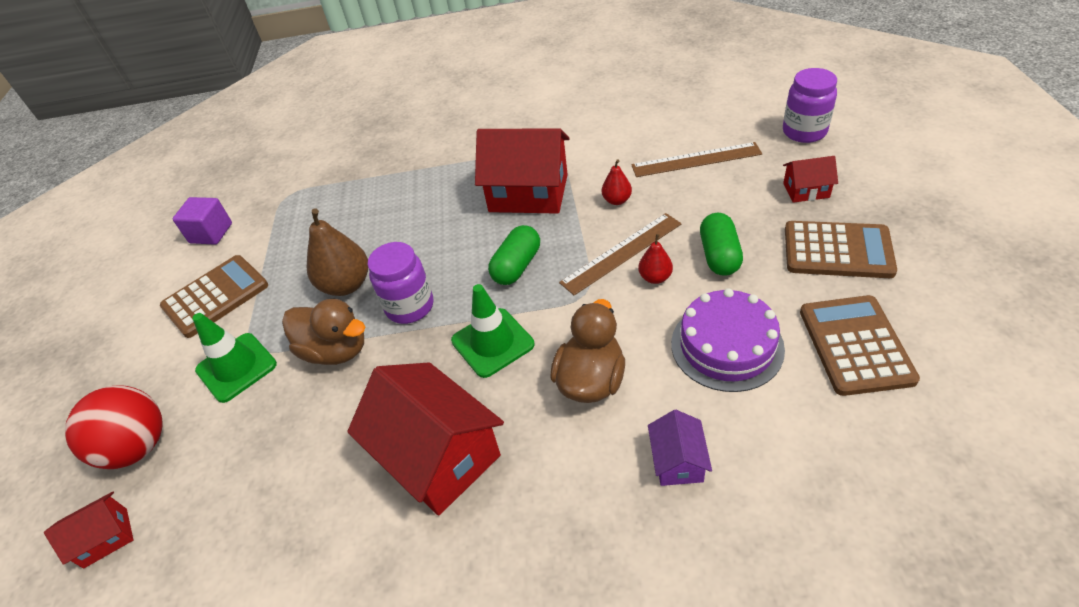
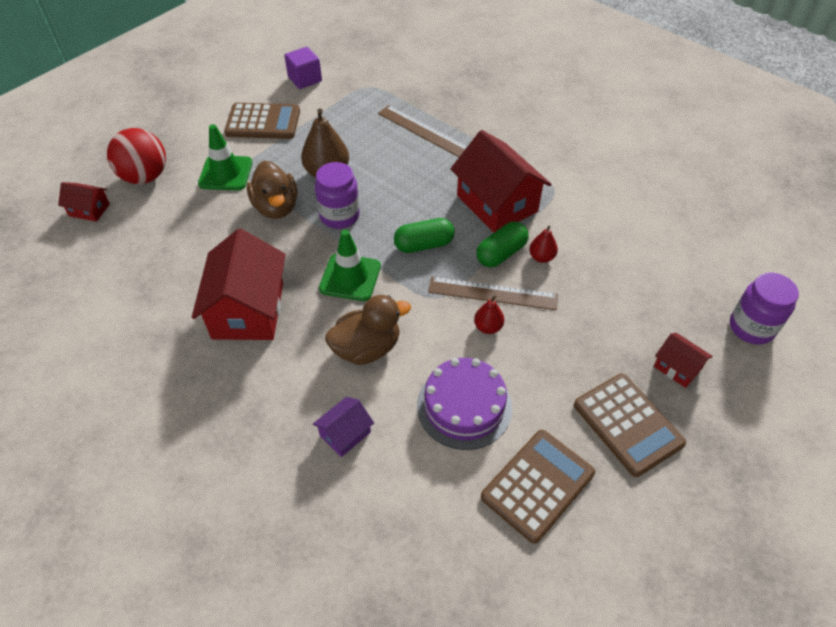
camera: 40 degrees right, 5 degrees up
(696, 160) = (636, 277): brown ruler -> brown ruler (422, 131)
(719, 255) = (547, 352): green capsule -> green capsule (501, 253)

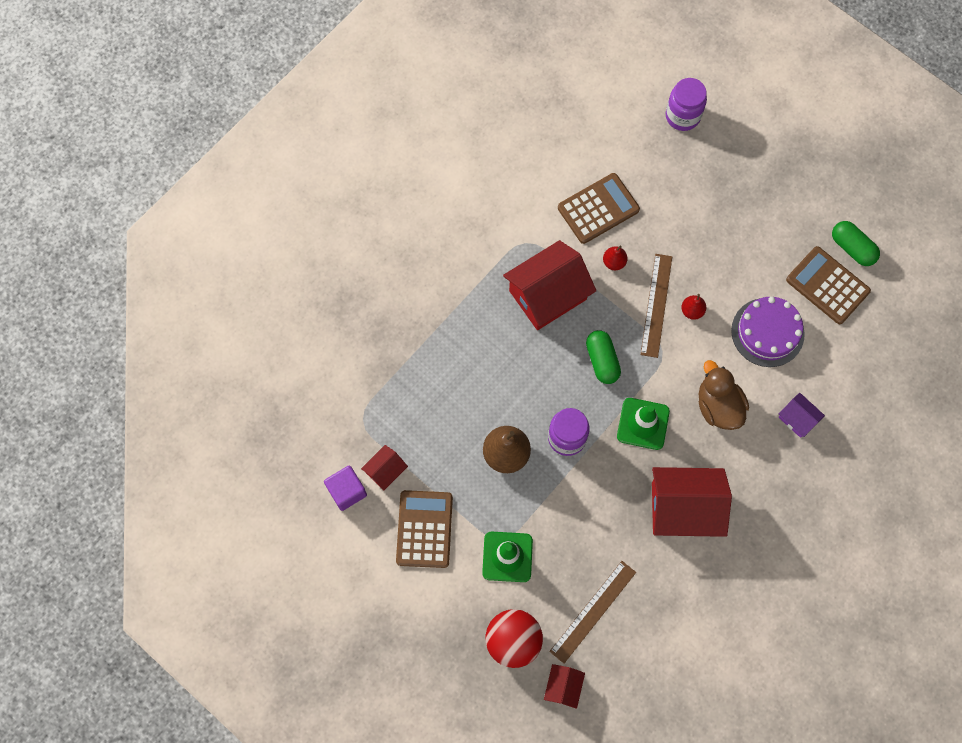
camera: 90 degrees left, 20 degrees up
(276, 207) = (556, 499): brown duck -> none
(422, 131) = (441, 361): brown ruler -> brown ruler (593, 611)
(501, 253) = (610, 295): green capsule -> green capsule (852, 248)
(628, 424) = (775, 219): brown calculator -> brown calculator (598, 209)
(677, 367) = (723, 176): red house -> red house (385, 471)

